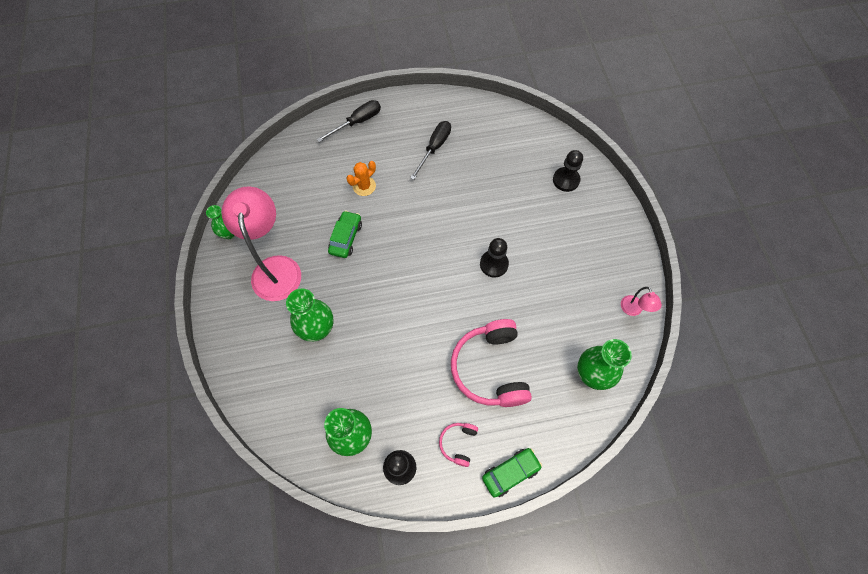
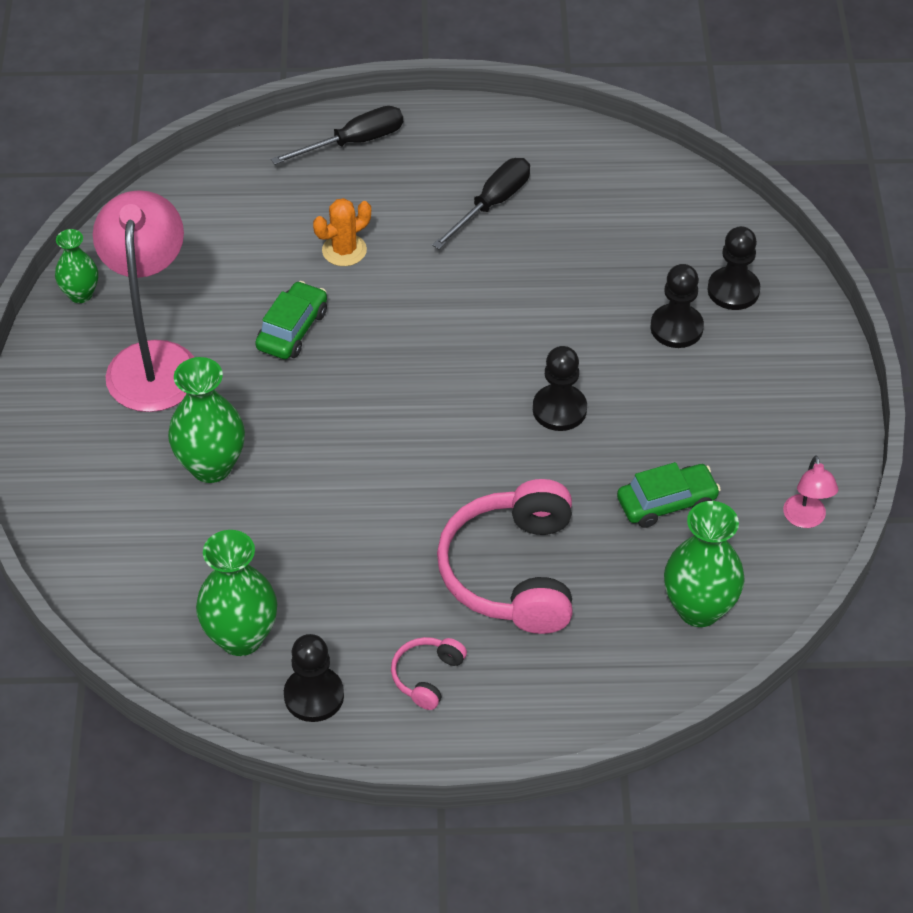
camera: 10 degrees right, 15 degrees down
(510, 472) = (510, 734): green car -> green car (667, 502)
(542, 206) = (676, 328): none -> black pawn

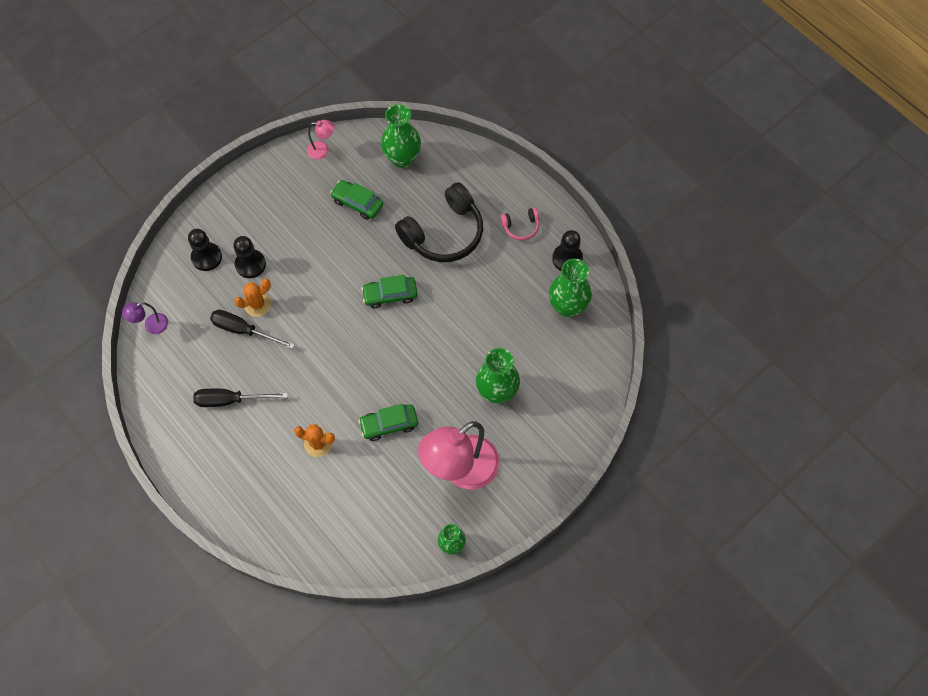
camera: 130 degrees left, 15 degrees up
(353, 142) = (236, 502): black screwdriver -> black screwdriver (244, 330)
(475, 445) = (390, 295): none -> green car
(512, 572) = (444, 233): pink headphones -> black headphones
(559, 409) = (340, 277): black pawn -> none
(605, 301) = (257, 304): none -> orange cactus
(677, 187) = (151, 326): none -> purple lamp
(806, 519) = (322, 150): pink lamp -> pink lamp turned 45 degrees clockwise

